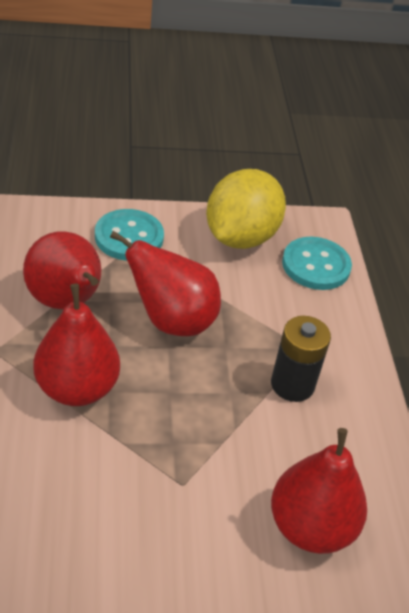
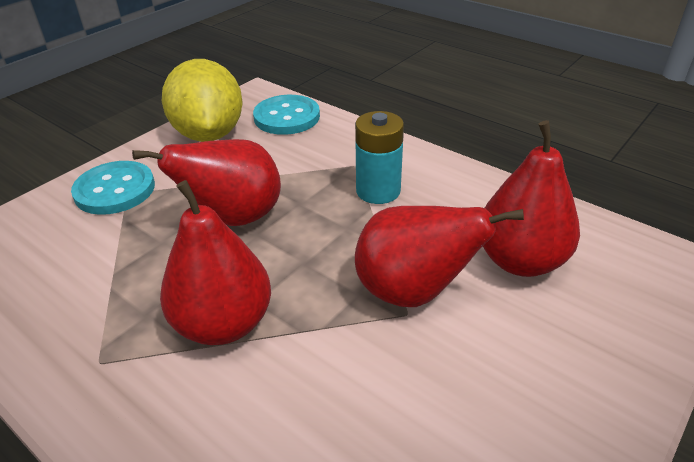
camera: 40 degrees left, 5 degrees down
(66, 302) = (120, 271): red pear -> red pear (413, 292)
(292, 384) = (378, 191): black battery -> turquoise battery

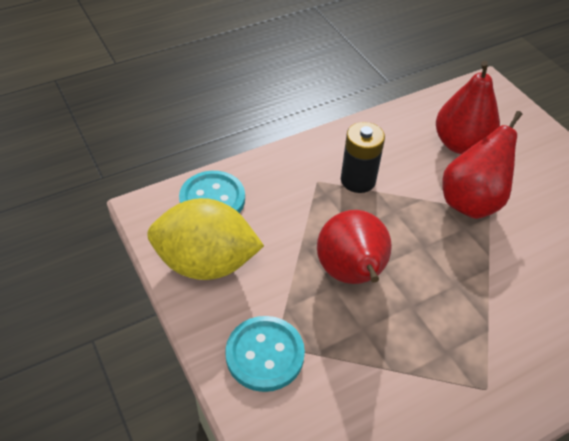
camera: 70 degrees left, 10 degrees up
(224, 324) = (470, 307): red pear -> none
(378, 191) = (358, 180): turquoise battery -> black battery

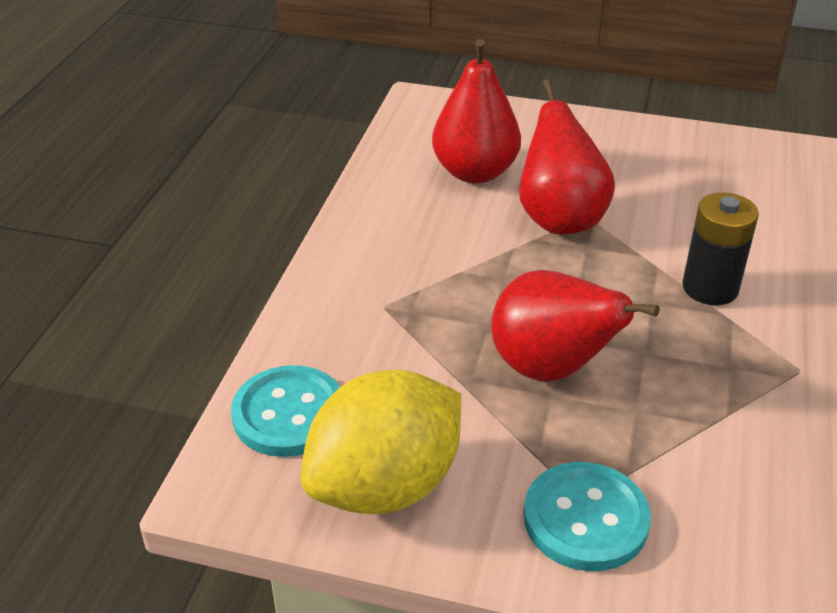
camera: 45 degrees left, 10 degrees down
(358, 180) = (425, 275): black battery -> black battery (710, 288)

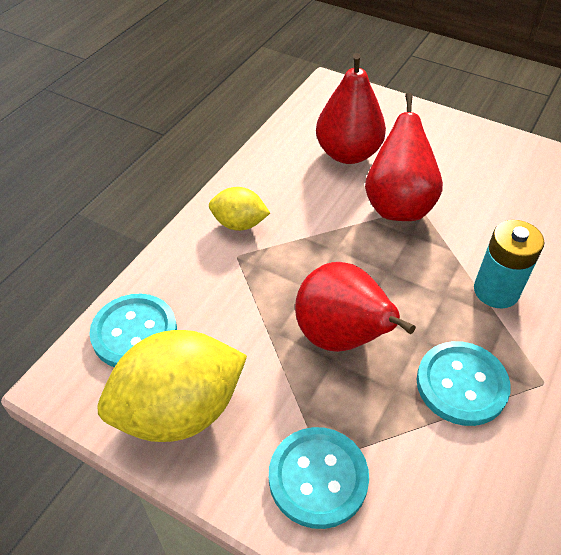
camera: 15 degrees right, 10 degrees up
(371, 270) = (239, 224): none -> yellow lemon
(710, 288) = (496, 291): black battery -> turquoise battery
(710, 390) = (461, 384): none -> turquoise button

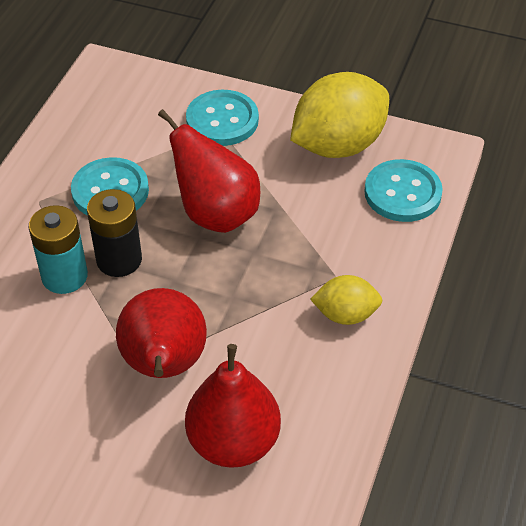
camera: 170 degrees right, 0 degrees up
(443, 300) = (119, 260): none -> black battery

